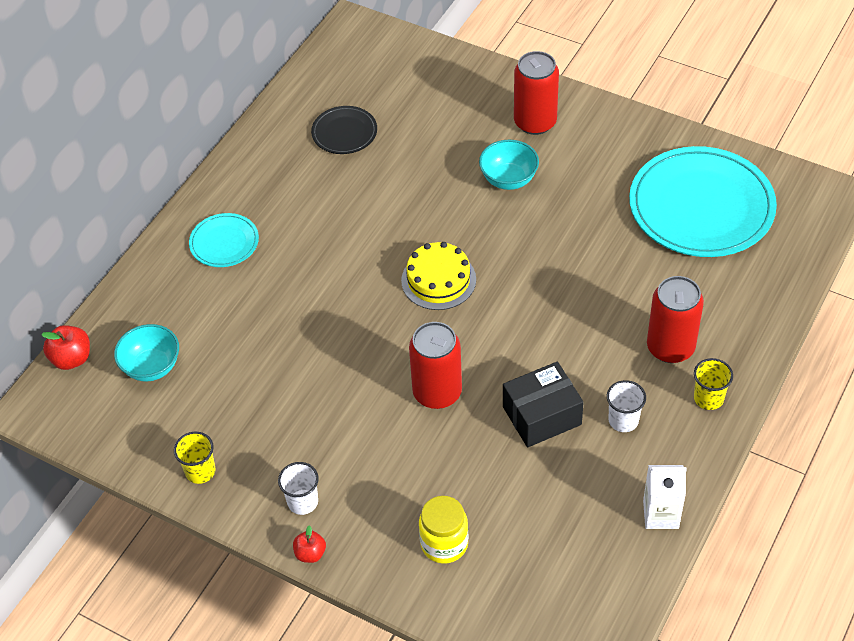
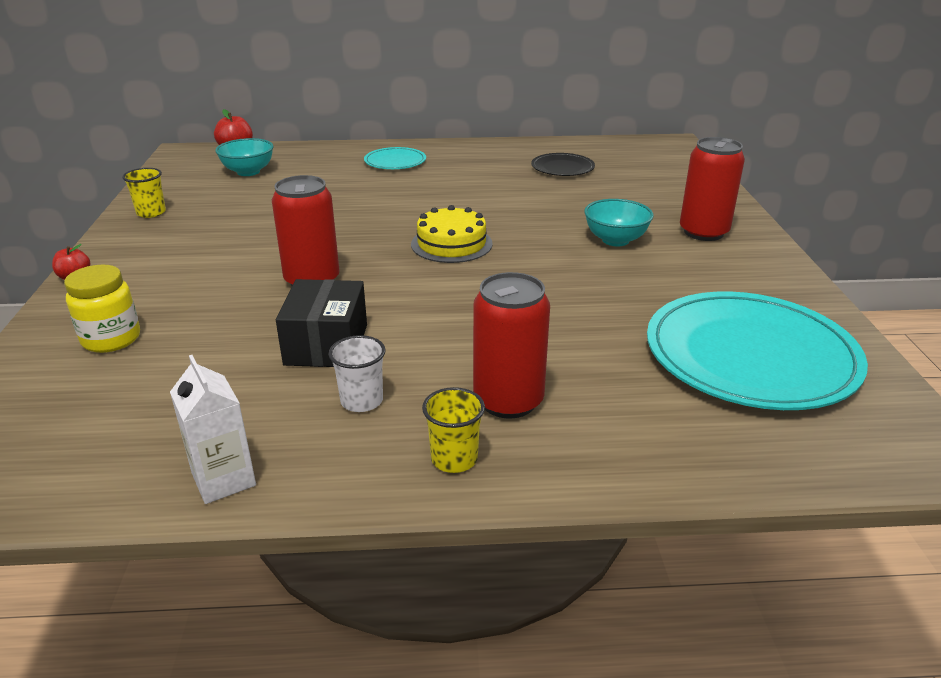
camera: 55 degrees right, 20 degrees down
(302, 502) = (137, 258): white cup -> none
(541, 415) = (326, 344): black box -> black box turned 60 degrees clockwise

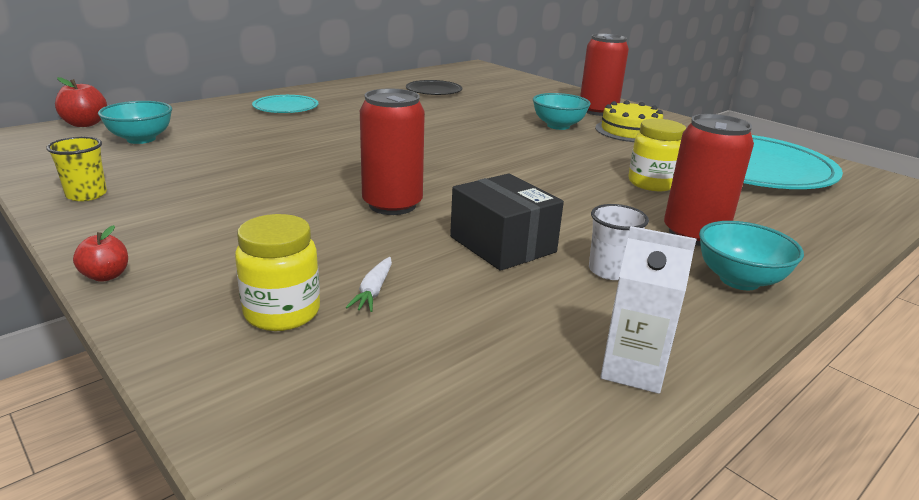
camera: 40 degrees left, 5 degrees down
(180, 346) = (373, 291): none -> white carrot
(451, 244) = (453, 152): yellow cake -> yellow cake (630, 131)
(454, 459) = (739, 280): yellow cup -> turquoise bowl
(580, 335) = (651, 183): none -> yellow jar

